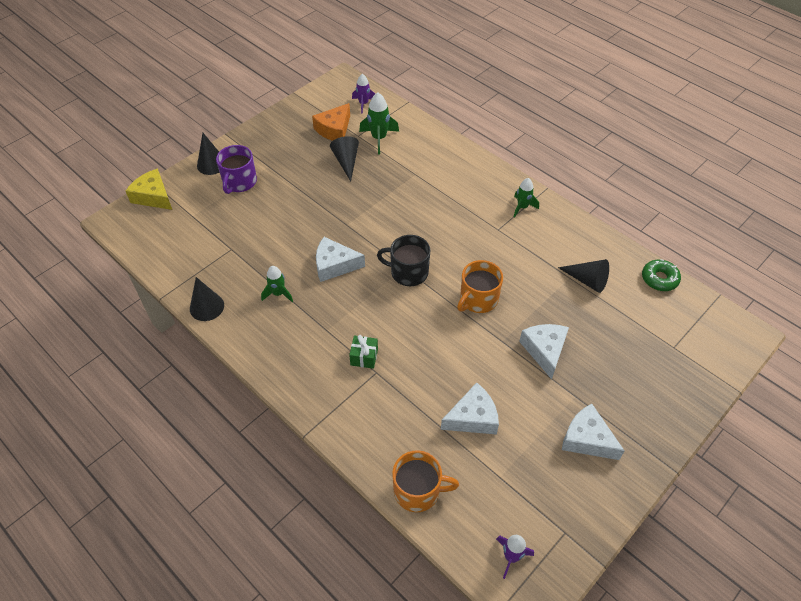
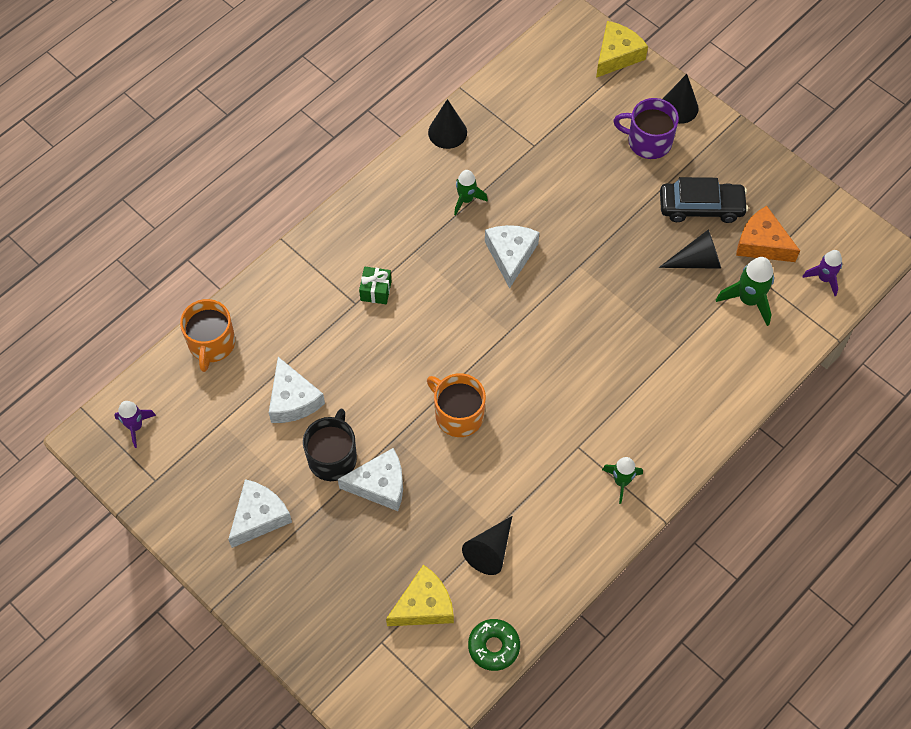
camera: 90 degrees right, 10 degrees up
(301, 157) = (701, 207): none -> black car
(408, 272) = (500, 336): black mug -> black mug (333, 457)
(638, 320) = (424, 605): none -> yellow cheese

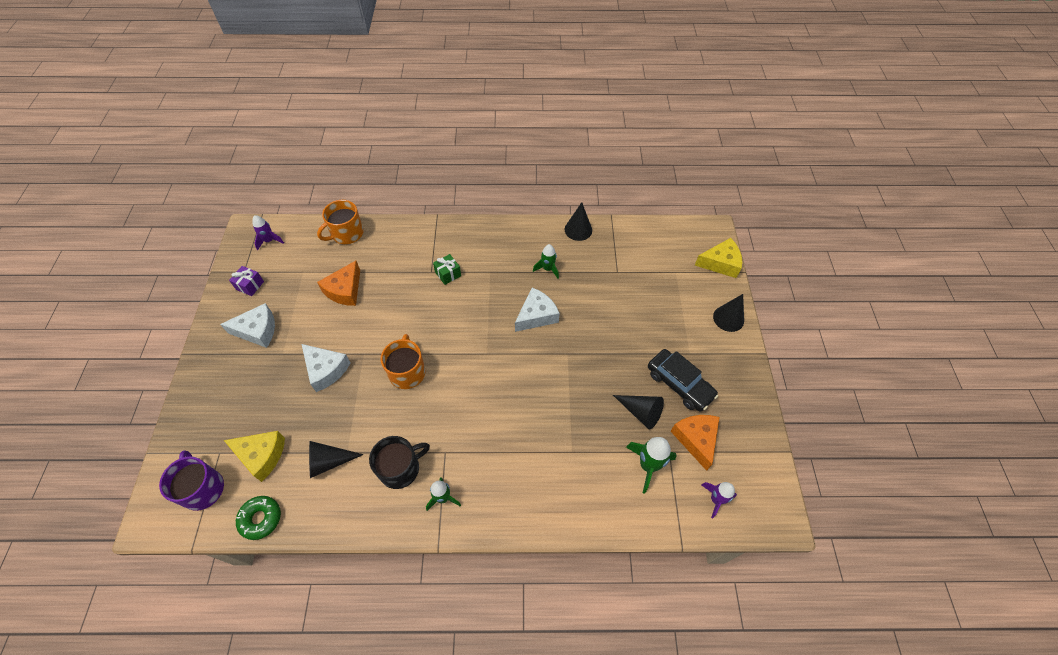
camera: 45 degrees right, 5 degrees down
(184, 486) = (250, 285): none -> purple gift
(293, 400) = (345, 290): white cheese -> orange cheese
(333, 457) = (324, 334): black mug -> black mug (400, 468)
(648, 141) = (687, 321): purple mug -> purple mug (203, 488)

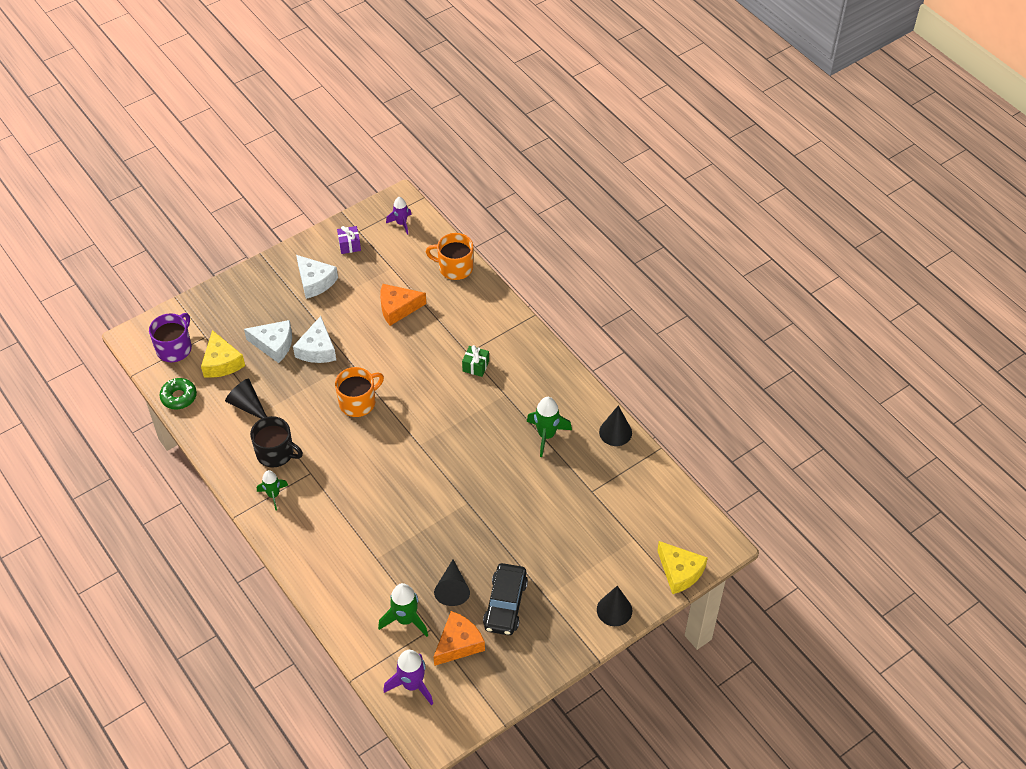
camera: 55 degrees right, 5 degrees down
(536, 315) = (487, 457): white cheese -> white cheese (274, 345)
(547, 269) = (546, 435): green rocket -> green rocket, size x1.50
(716, 499) = (412, 685): purple rocket -> purple rocket, size x1.50

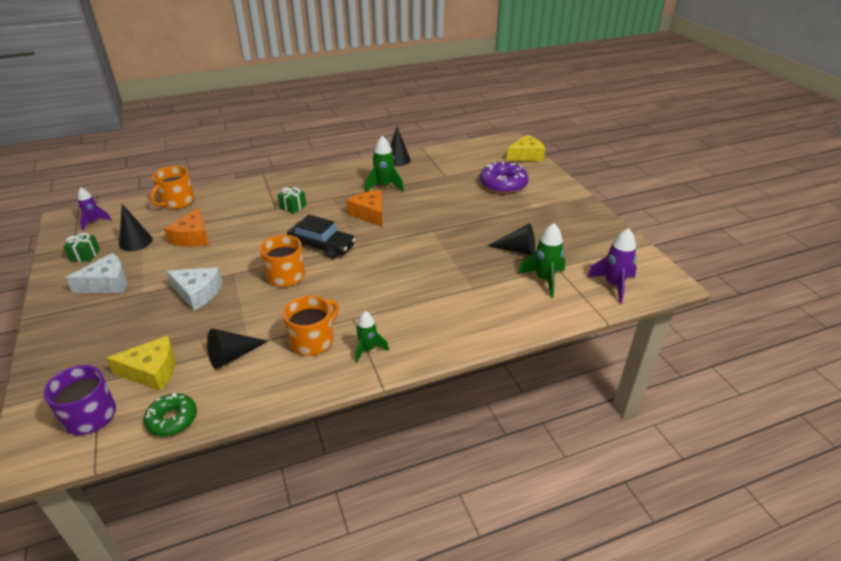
camera: 75 degrees left, 15 degrees down
(274, 345) = (164, 324): white cheese -> none
(276, 453) = (313, 340): black mug -> orange mug
(349, 245) = (85, 255): purple gift -> green gift
(458, 643) = (573, 254): orange cheese -> orange cheese (369, 214)
(505, 604) = (538, 226): black car -> black car (322, 246)
(591, 556) = (503, 184): none -> purple donut
(614, 610) = (552, 183): black cone -> black cone (135, 241)

